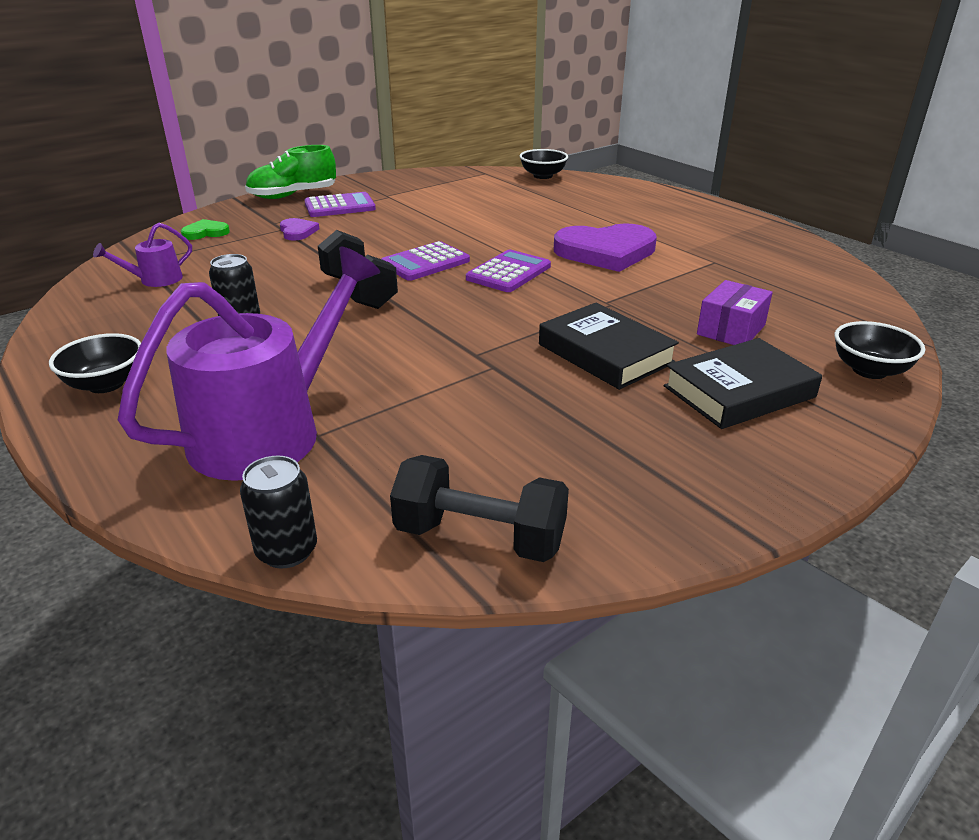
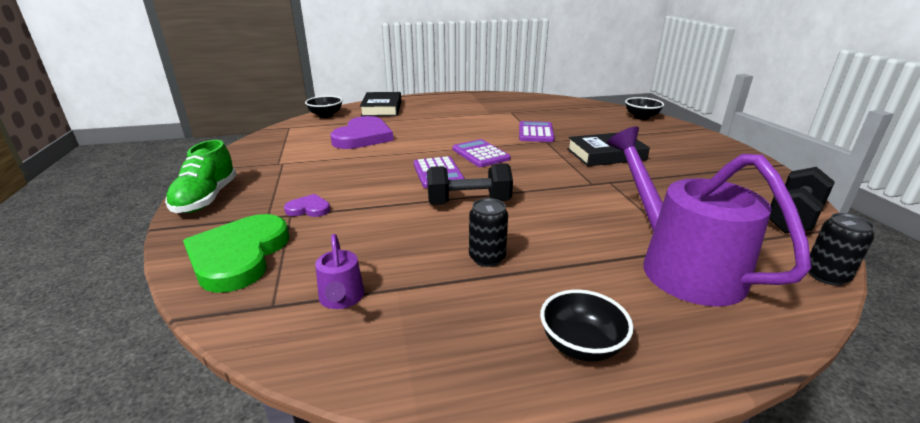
camera: 65 degrees left, 5 degrees down
(205, 232) = (239, 256): green heart -> green heart, size x2.15
(340, 206) = (273, 183): purple calculator -> purple calculator (535, 133)
(606, 252) = (474, 127): purple heart -> purple heart (363, 137)
(731, 330) = (592, 127): purple box -> none
(739, 392) = (655, 140): black book -> black book (382, 108)

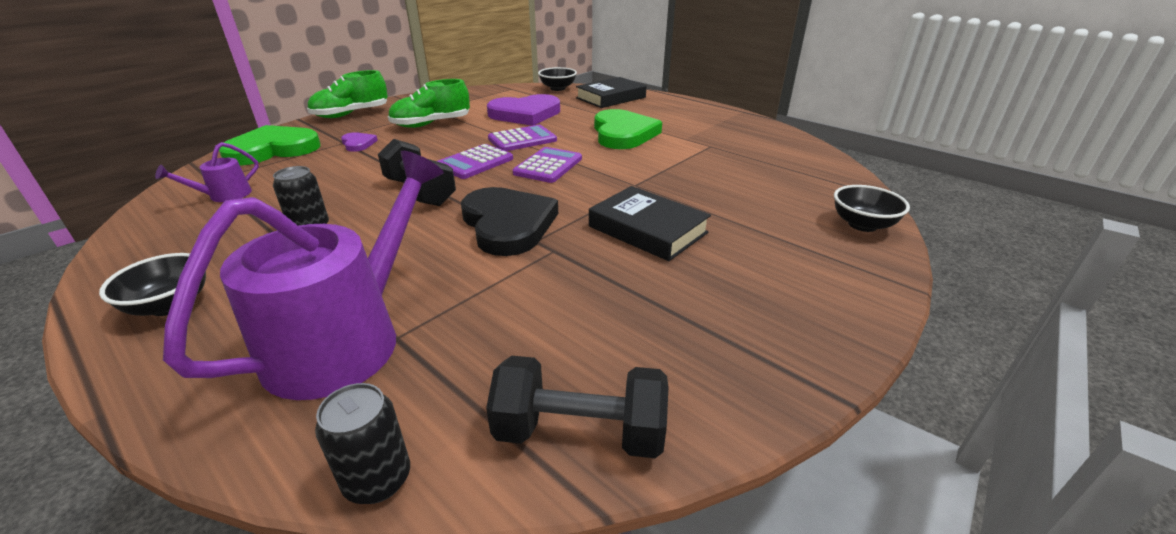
camera: 55 degrees right, 5 degrees up
(317, 171) = (431, 124): none -> green shoe
(457, 123) = (623, 134): none -> green heart
(535, 133) = (659, 174): purple calculator -> purple calculator (522, 139)
(561, 186) = (508, 224): none -> black heart

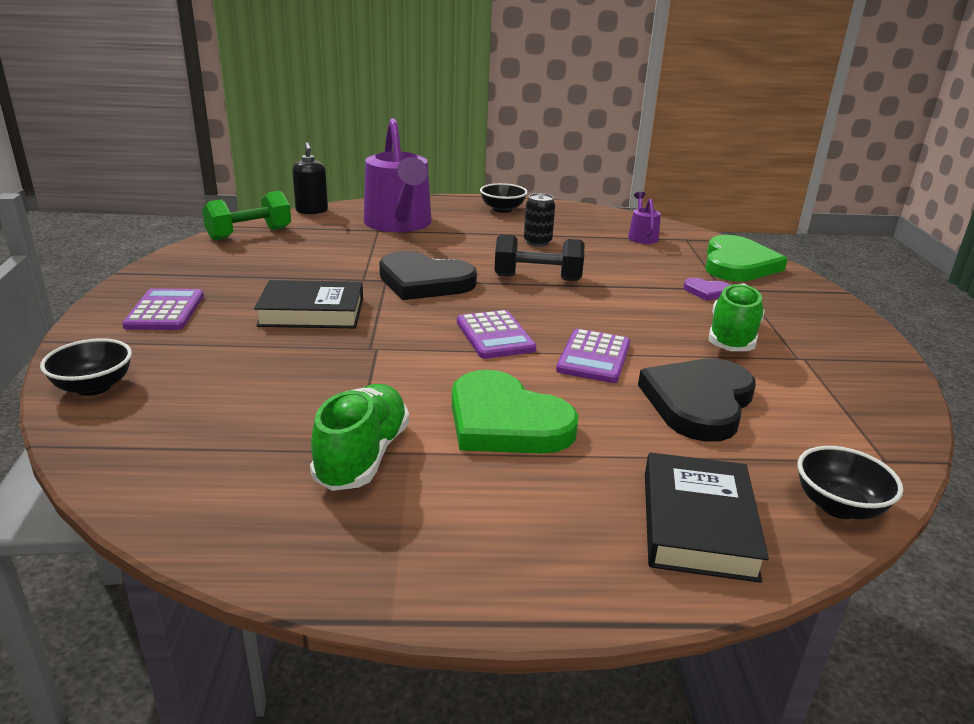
camera: 135 degrees right, 5 degrees down
(351, 114) = (836, 315): green shoe -> green shoe (362, 456)
(378, 479) = (312, 211): black can -> black soap dispenser
(475, 163) = (565, 313): purple calculator -> purple calculator (165, 311)
(525, 114) = (699, 402): purple heart -> black heart
(580, 432) = (249, 234): black dumbbell -> green dumbbell

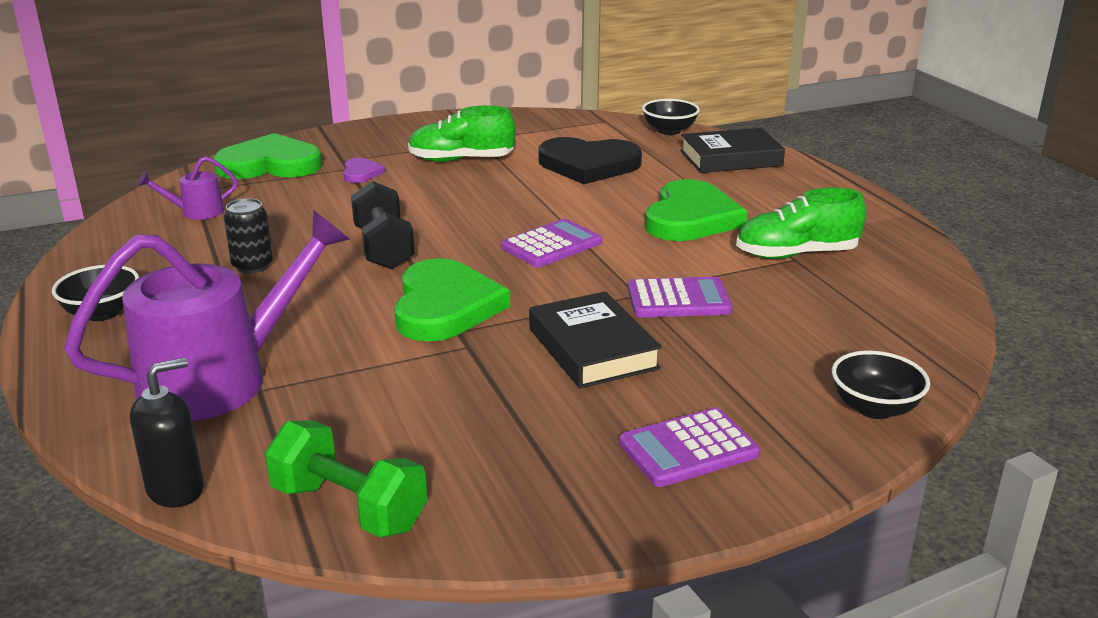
camera: 110 degrees left, 0 degrees up
(424, 281) = (445, 306): black heart -> green heart
(594, 357) = (552, 202): purple calculator -> purple calculator (678, 299)

